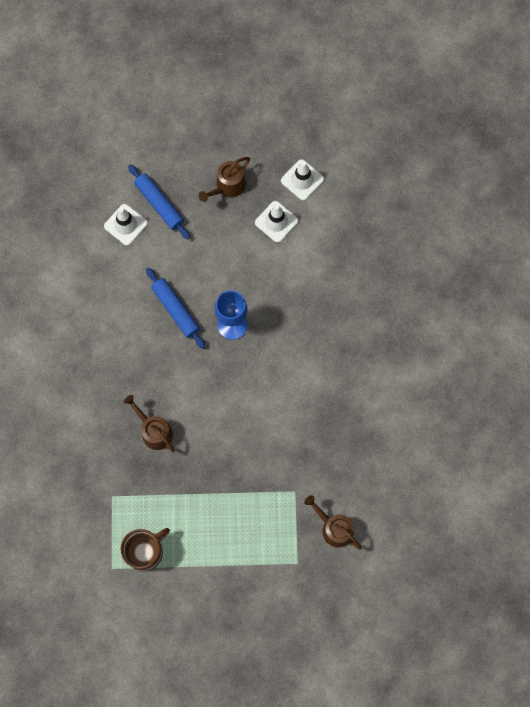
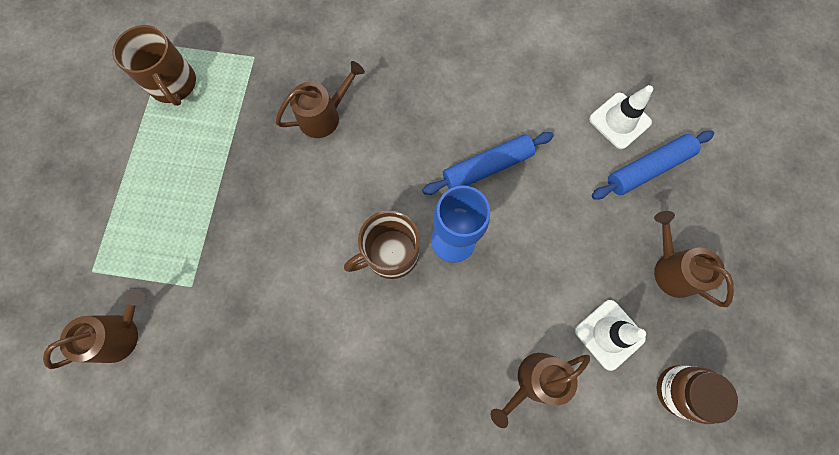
camera: 100 degrees right, 0 degrees up
(249, 364) = (390, 253): none -> brown mug
(302, 180) = (679, 390): white traffic cone -> brown jar
(312, 263) = (535, 380): none -> brown watering can

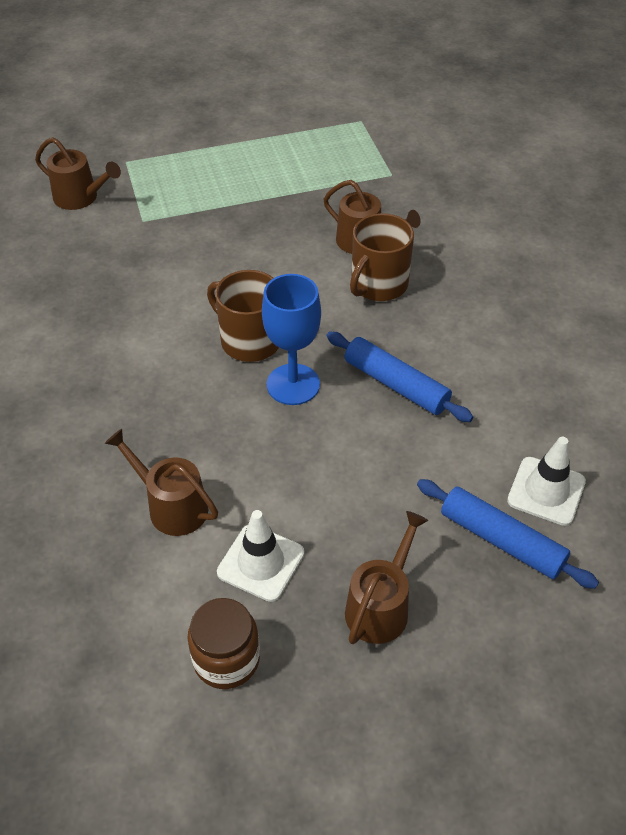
camera: 65 degrees right, 25 degrees down
(173, 84) = (326, 139): brown mug -> brown mug (378, 284)

